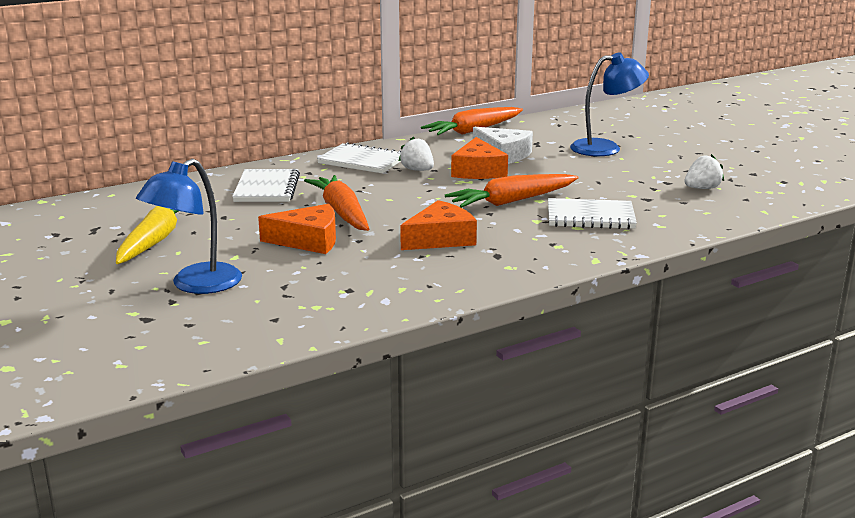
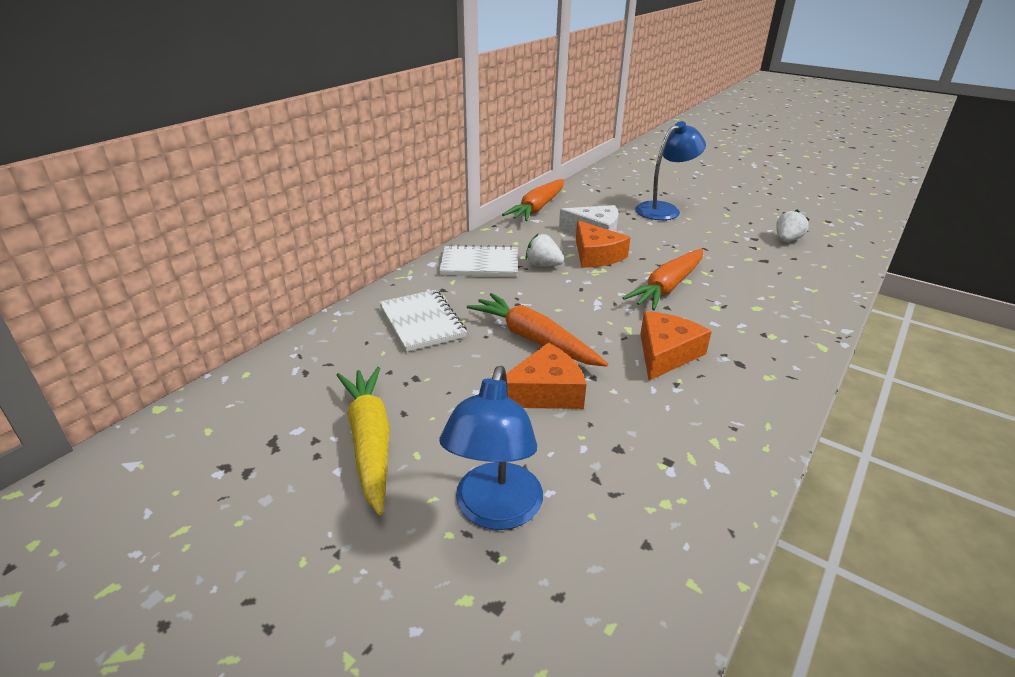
camera: 25 degrees left, 10 degrees up
(590, 217) = (751, 292): white notebook -> none

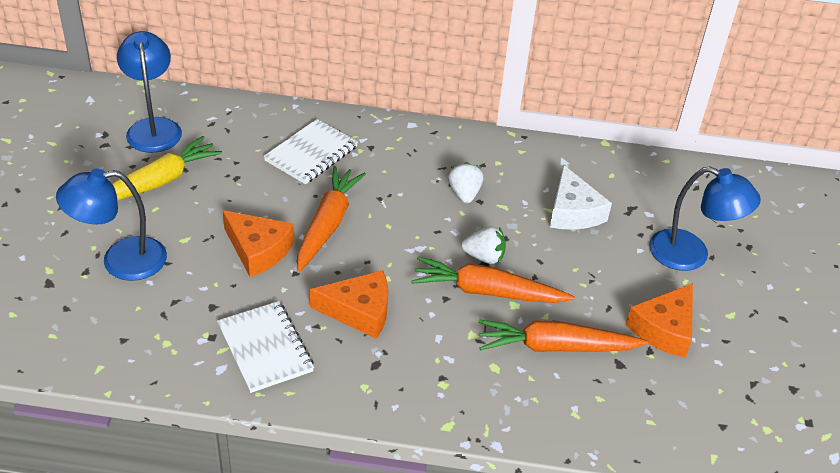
camera: 60 degrees right, 10 degrees up
(262, 418) = (153, 127): none -> blue lamp
(479, 264) = (434, 153): white notebook -> white notebook (265, 348)
(537, 208) = (595, 154): orange carrot -> orange carrot (555, 347)
(596, 255) = (516, 225): orange cheese -> orange cheese (664, 329)
(787, 240) = (699, 381): white strawberry -> white strawberry (484, 257)

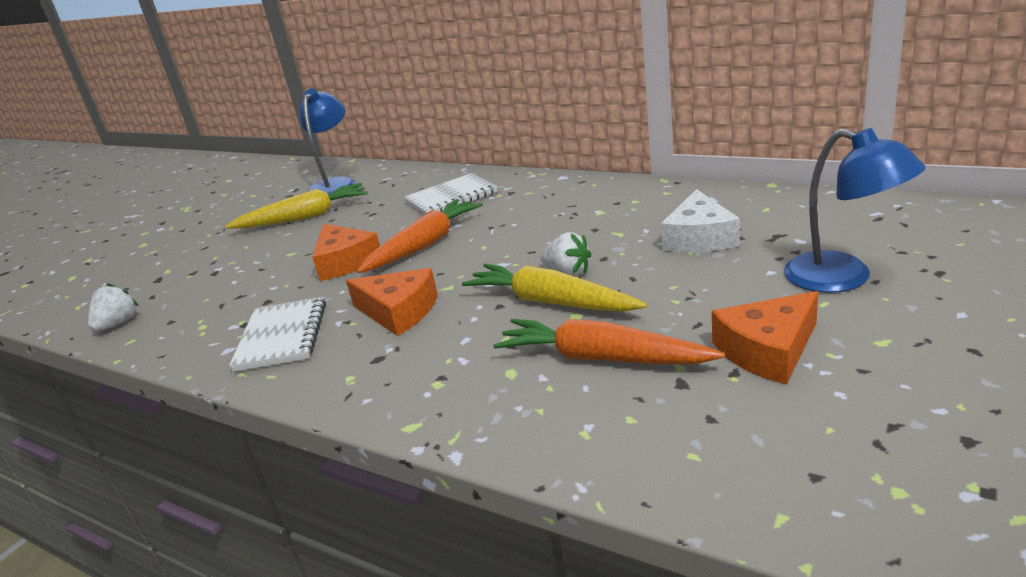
camera: 30 degrees right, 15 degrees down
(120, 261) = (226, 266): blue lamp -> none
(464, 194) = (581, 224): white strawberry -> white strawberry (118, 324)
(487, 292) = (551, 302): orange carrot -> yellow carrot

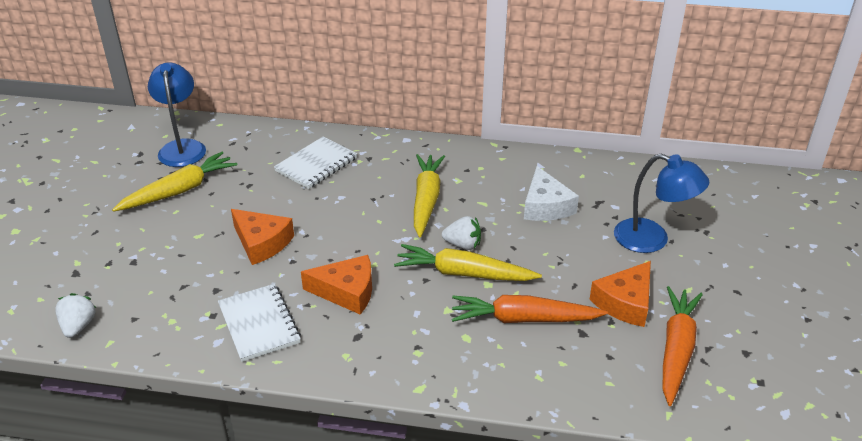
camera: 25 degrees left, 10 degrees up
(425, 245) = (325, 221): orange carrot -> orange carrot (676, 350)
(550, 229) = (426, 200): none -> yellow carrot

